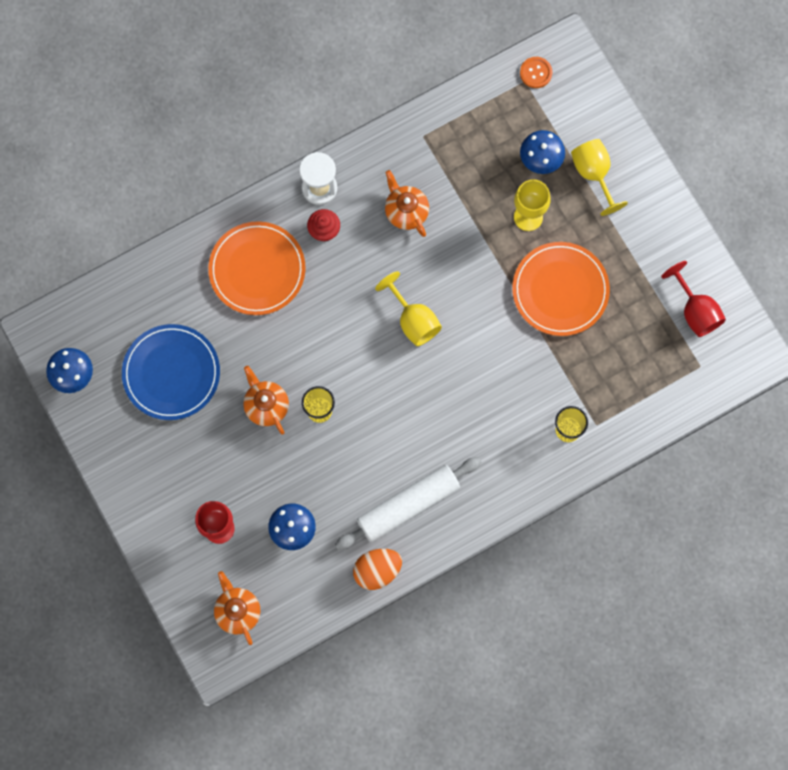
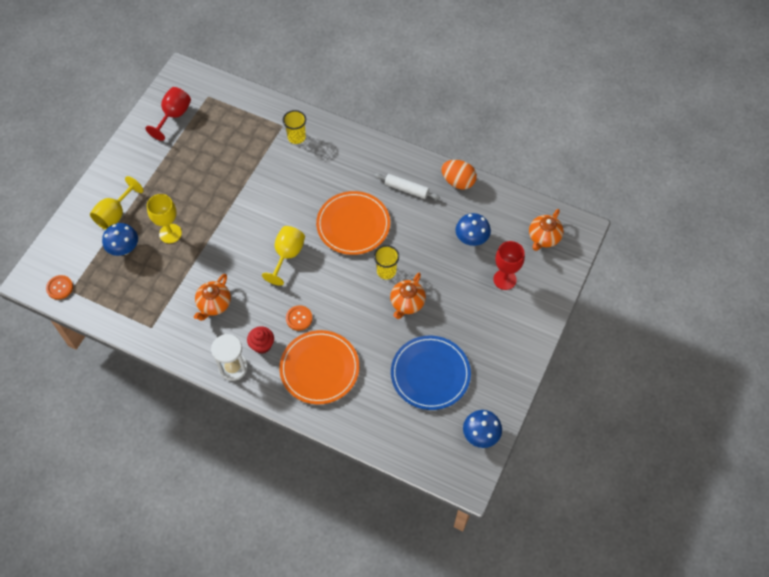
camera: 125 degrees left, 15 degrees down
(328, 285) = (299, 318): none -> orange button
(408, 505) = (406, 189): white rolling pin -> white rolling pin, size x0.57
(560, 290) = (209, 189): orange plate -> orange plate (353, 225)

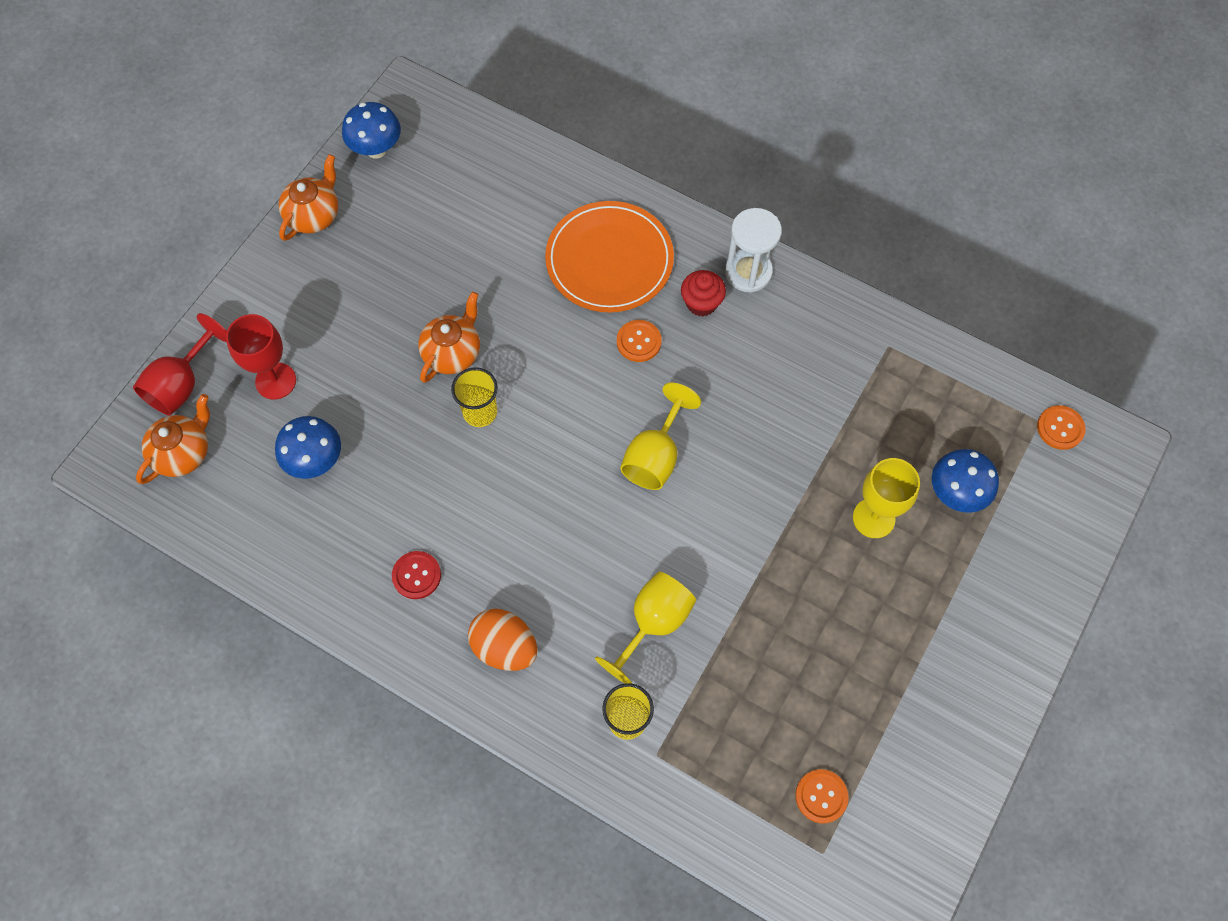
camera: 175 degrees left, 5 degrees up
(115, 214) = (984, 567): yellow goblet -> yellow goblet (653, 623)
(174, 116) = (894, 802): red goblet -> red goblet (182, 384)
(207, 116) = (821, 796): none -> orange button
(214, 304) = (784, 376): orange teapot -> orange teapot (314, 215)
(353, 225) = (529, 508): orange plate -> none
(406, 189) = (416, 575): white rolling pin -> red button
(430, 374) = (434, 238): blue plate -> none
(458, 182) = (312, 584): orange egg -> orange egg (504, 647)

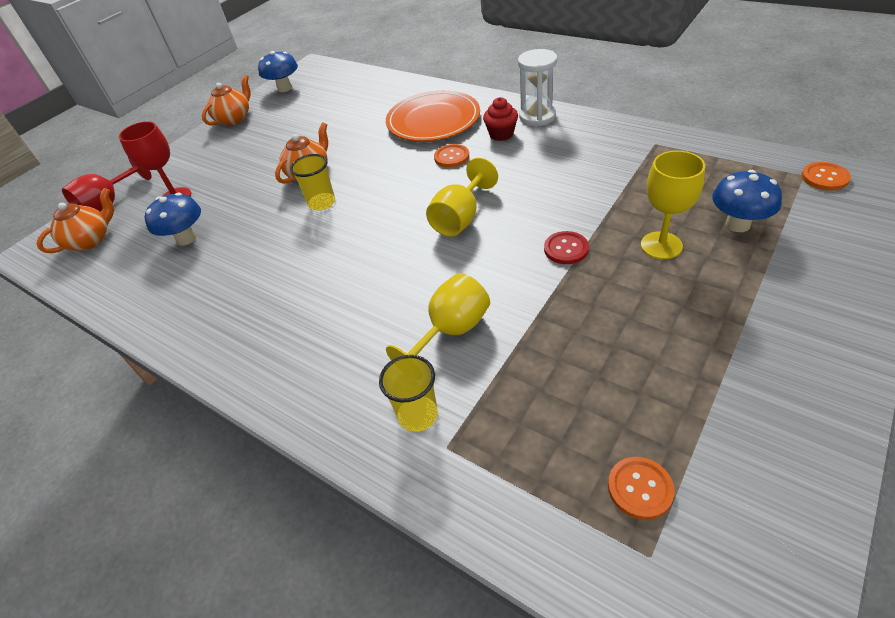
camera: 10 degrees right, 20 degrees down
(416, 575) = (242, 306): red button -> red button (566, 249)
(504, 647) = (306, 356): orange egg -> none

